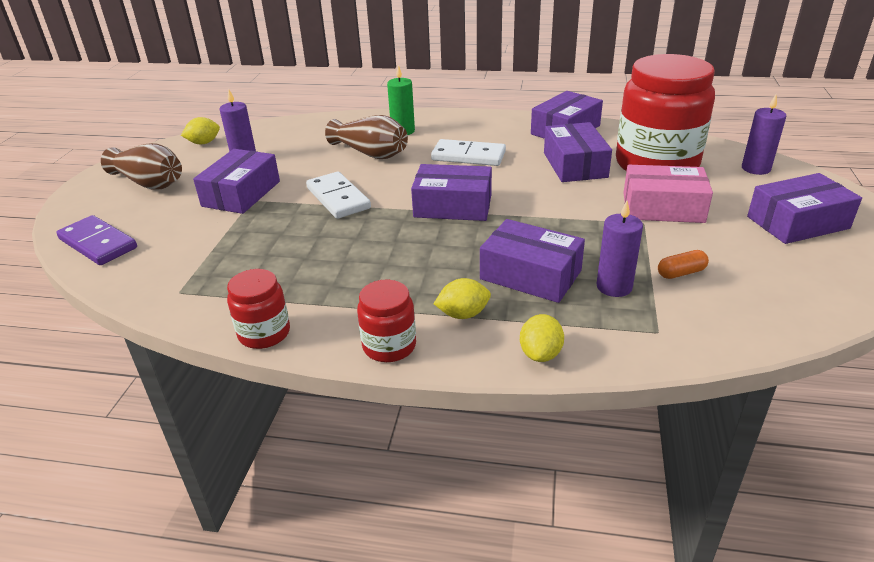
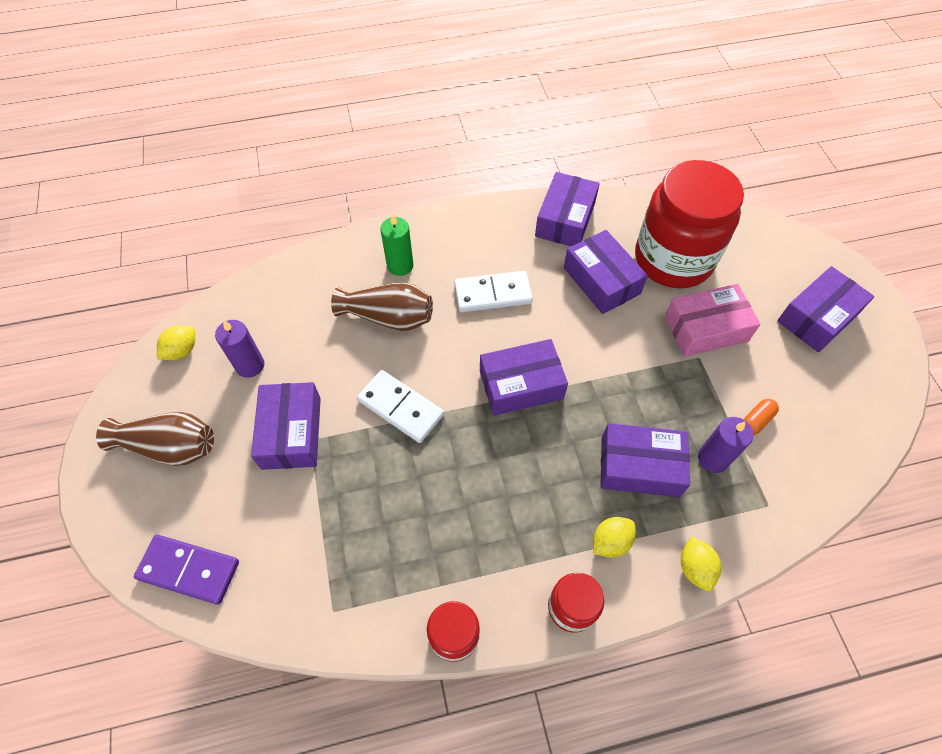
camera: 25 degrees left, 25 degrees up
(755, 168) = (758, 242): purple candle -> none

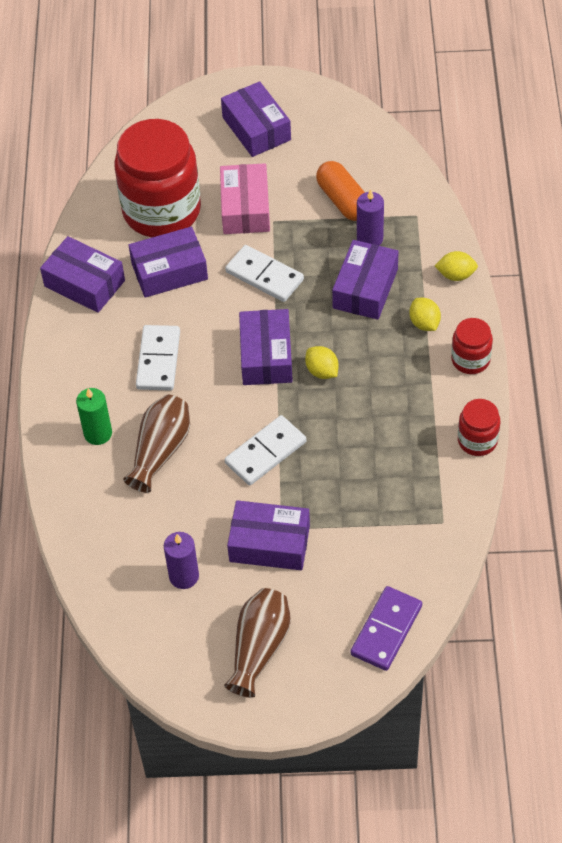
camera: 75 degrees left, 5 degrees down
(182, 351) = (148, 639): yellow lemon -> yellow lemon (322, 371)
(623, 363) = (264, 276): none -> white domino
(756, 420) = (343, 201): orange capsule -> orange capsule, size x1.86

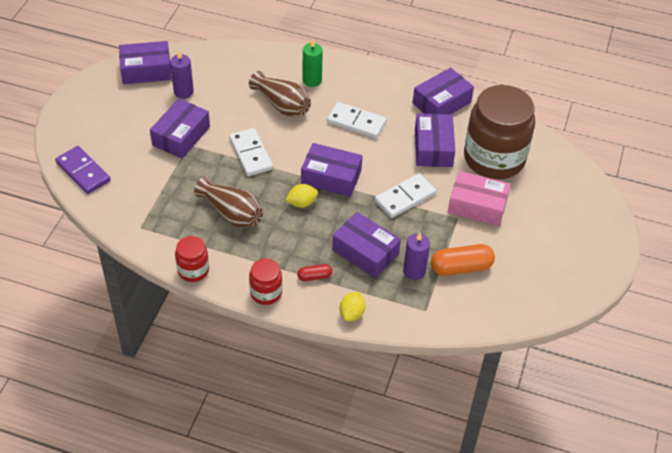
camera: 105 degrees right, 5 degrees down
(162, 210) = (494, 158): red jar -> brown jar
(256, 129) = (561, 237): purple box -> purple box (146, 70)
(259, 648) = (113, 111): brown vase -> brown vase (232, 213)
(424, 323) = (314, 276): yellow lemon -> red capsule

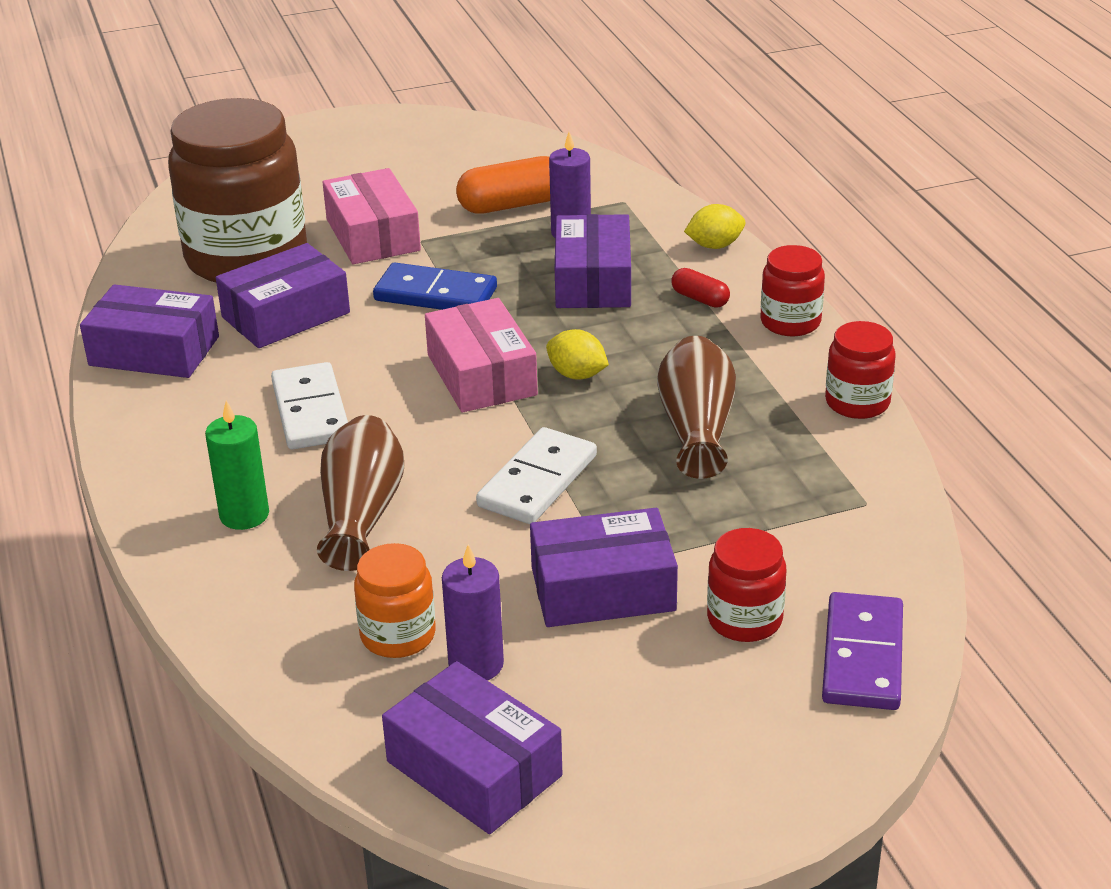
camera: 125 degrees left, 15 degrees down
(129, 157) = (744, 619): none -> red jar
(215, 83) = (398, 635): none -> orange jar
(331, 177) = (481, 375): purple box -> pink box
(405, 197) = (435, 294): white domino -> blue domino
(461, 267) = (512, 205): orange capsule -> orange capsule turned 60 degrees counterclockwise

